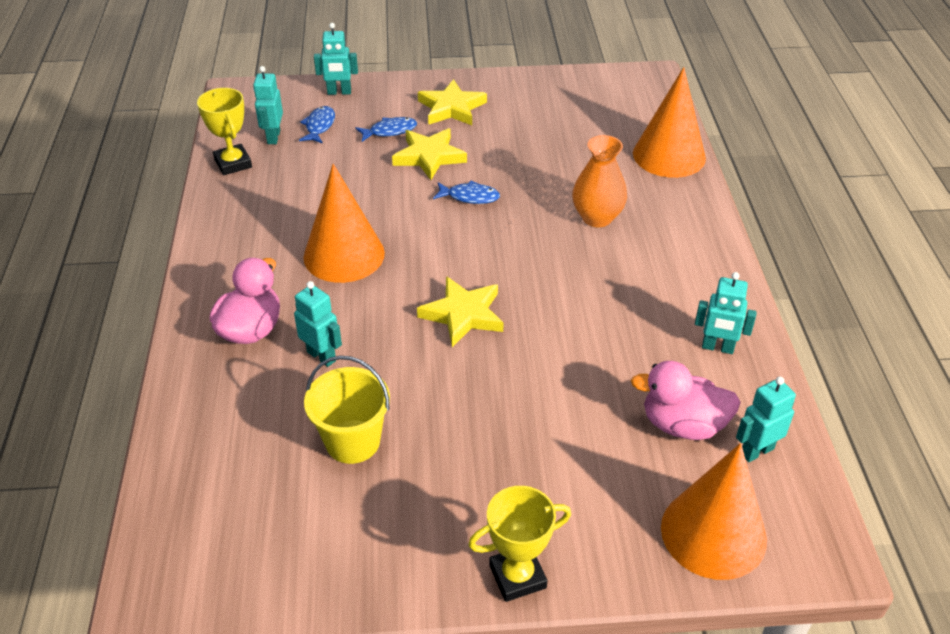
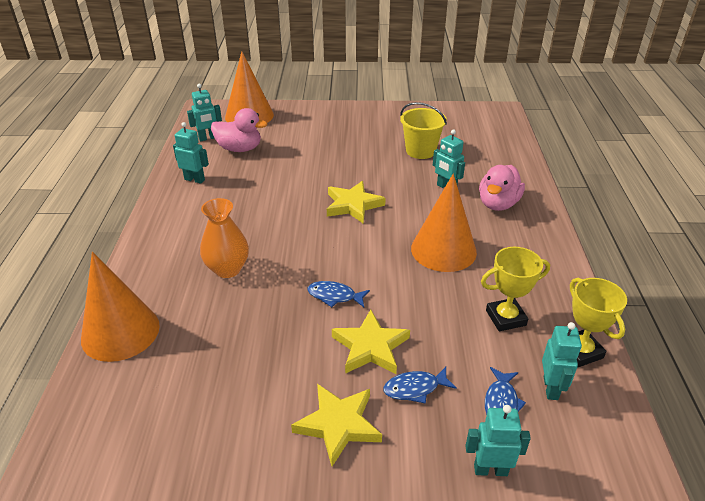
camera: 175 degrees left, 5 degrees down
(517, 576) = (342, 109): yellow trophy -> yellow trophy (505, 318)

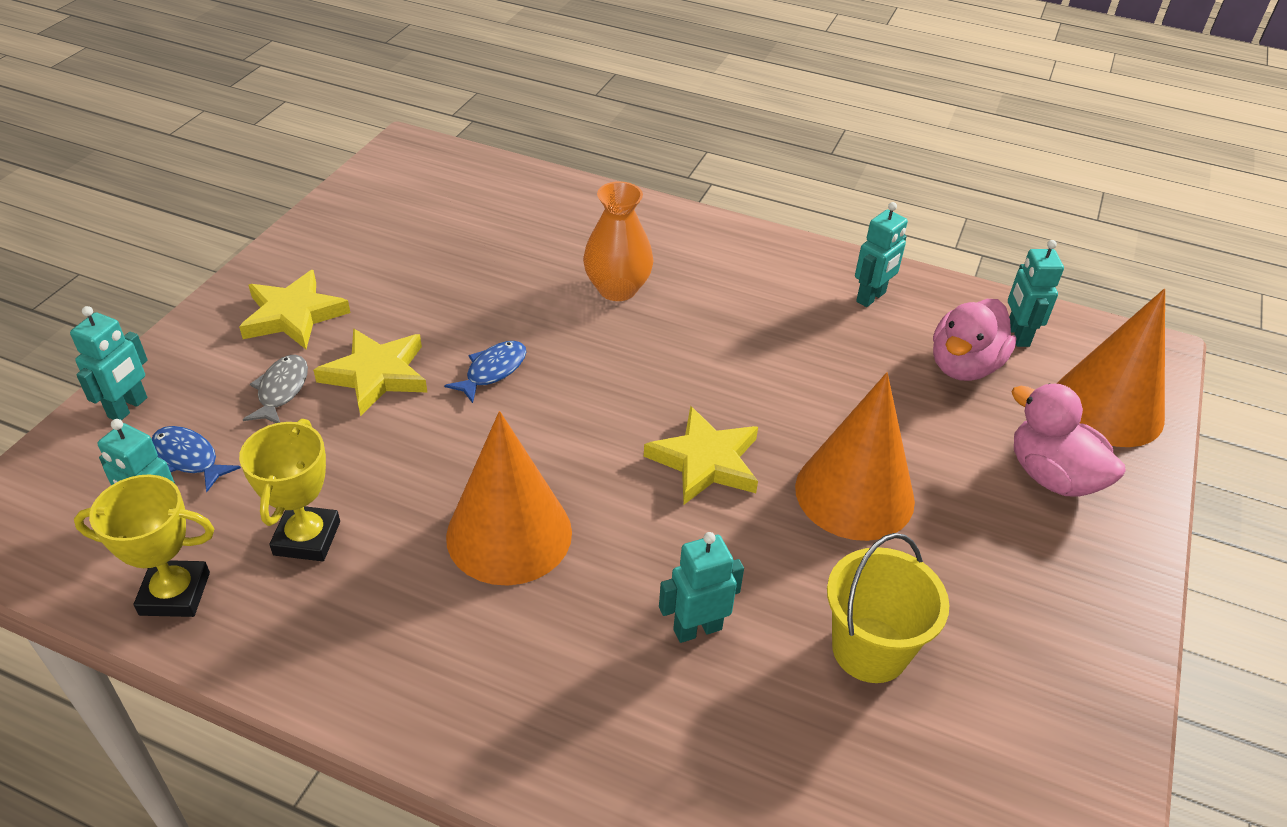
camera: 110 degrees right, 5 degrees up
(120, 332) = (557, 197): orange cone -> orange cone (854, 493)
(415, 388) = (281, 390): blue fish -> grey fish
(498, 204) = (593, 695): pink duck -> pink duck (1052, 476)

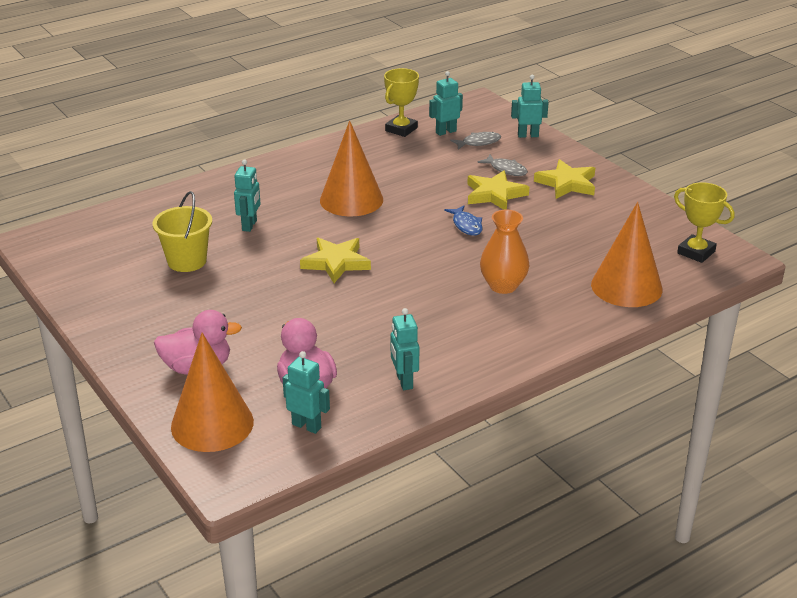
camera: 125 degrees right, 10 degrees down
(128, 408) = (528, 135): turquoise robot -> turquoise robot turned 120 degrees clockwise
(188, 458) = (478, 142): blue fish -> grey fish
(307, 538) = (401, 158): yellow trophy -> yellow trophy (696, 252)
(854, 493) = (266, 297): orange cone -> orange cone (626, 286)

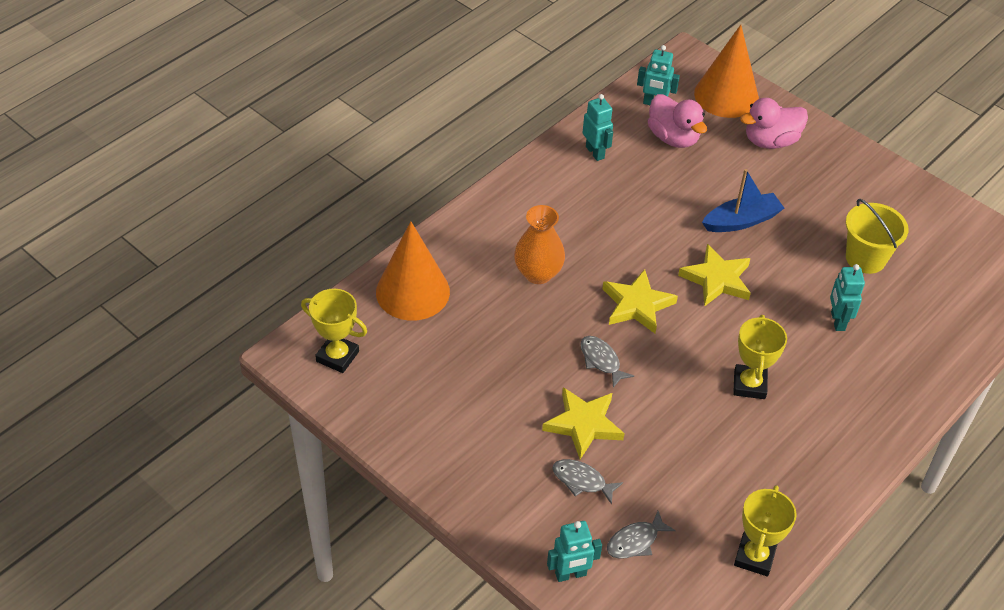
camera: 165 degrees right, 15 degrees up
(282, 302) = (741, 221): none -> blue boat
(351, 200) = (749, 385): orange cone -> yellow trophy
(445, 132) = (690, 562): turquoise robot -> none
(466, 225) = (601, 360): blue fish -> grey fish
(567, 183) = (498, 463): yellow star -> yellow star (637, 305)

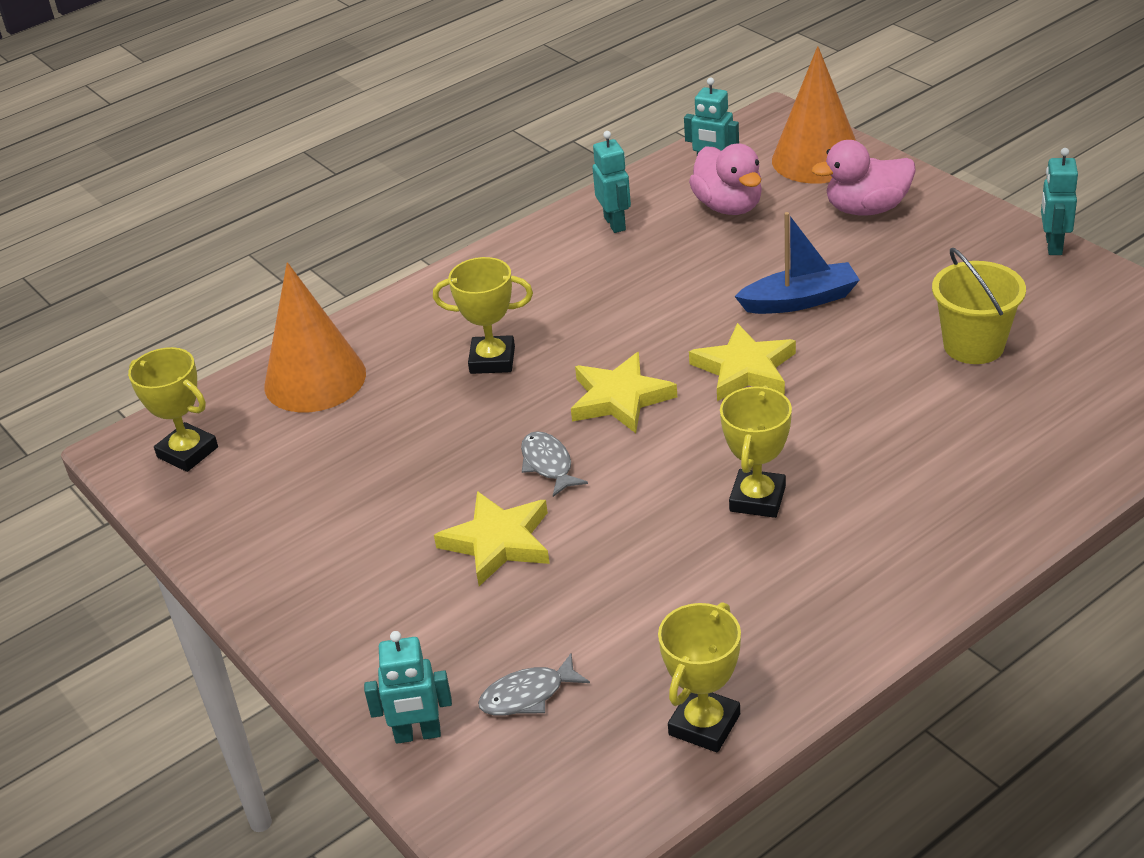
camera: 15 degrees right, 10 degrees down
(538, 273) = (492, 360): orange vase -> yellow trophy
(582, 481) = (473, 613): grey fish -> none
(837, 321) = (912, 422): turquoise robot -> turquoise robot (1053, 245)

